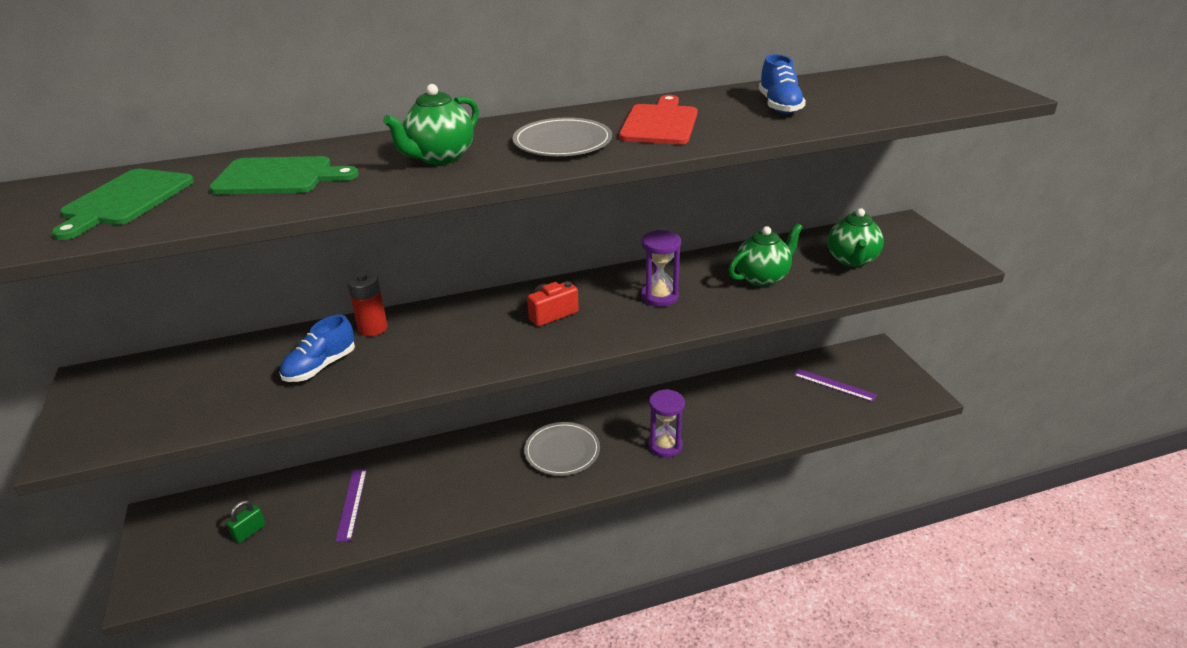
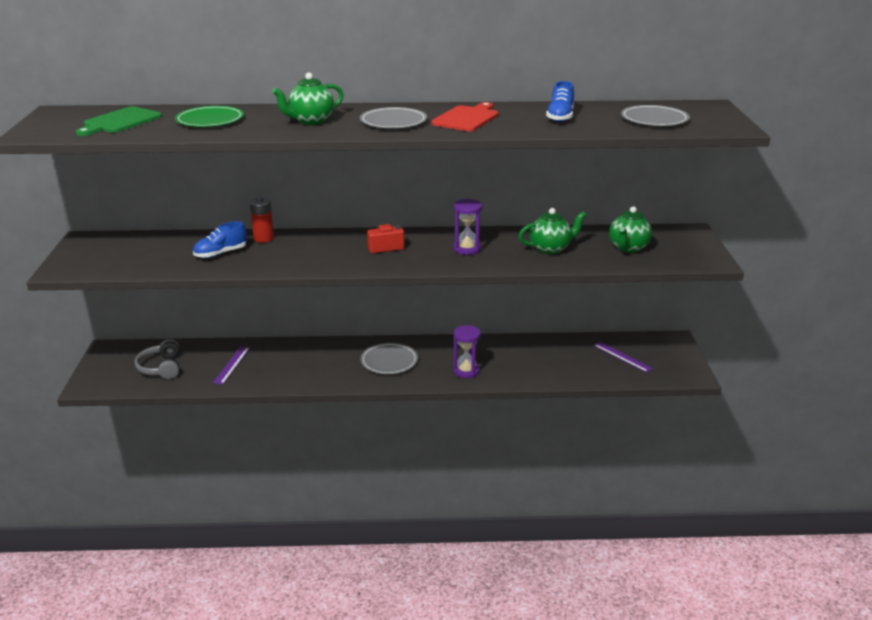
camera: 15 degrees right, 5 degrees down
(249, 532) = (161, 368): green padlock -> grey headphones
(278, 177) = (210, 120): green cutting board -> green plate
(896, 94) = (654, 119): none -> grey plate

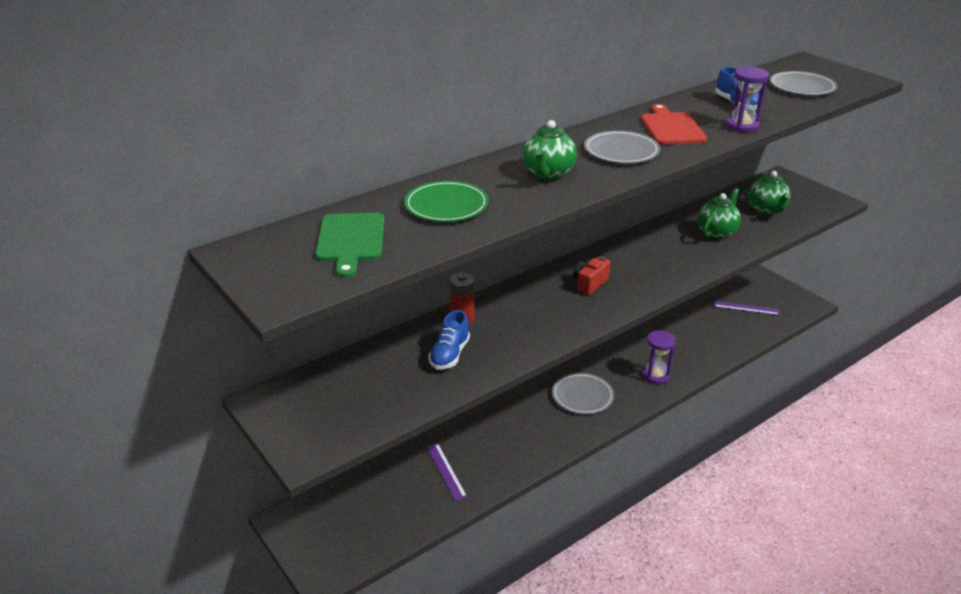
camera: 35 degrees left, 5 degrees up
(161, 368) = (377, 511): grey headphones -> none
(467, 249) = (657, 258): purple hourglass -> purple hourglass (742, 126)

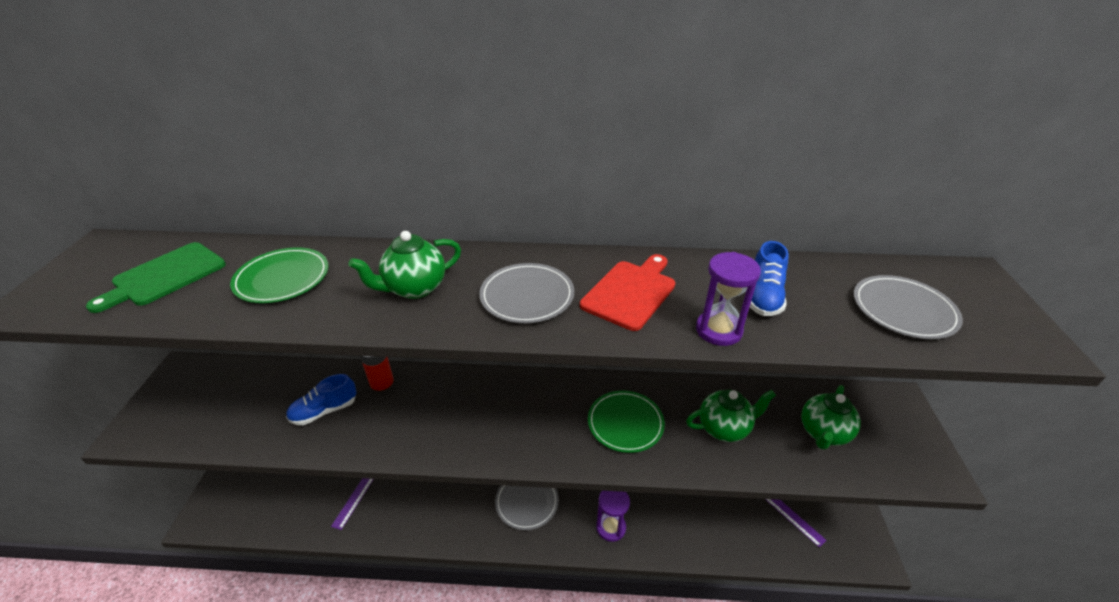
camera: 40 degrees right, 5 degrees up
(589, 284) = (520, 411): red camera -> none
(661, 257) = (625, 423): none -> green plate

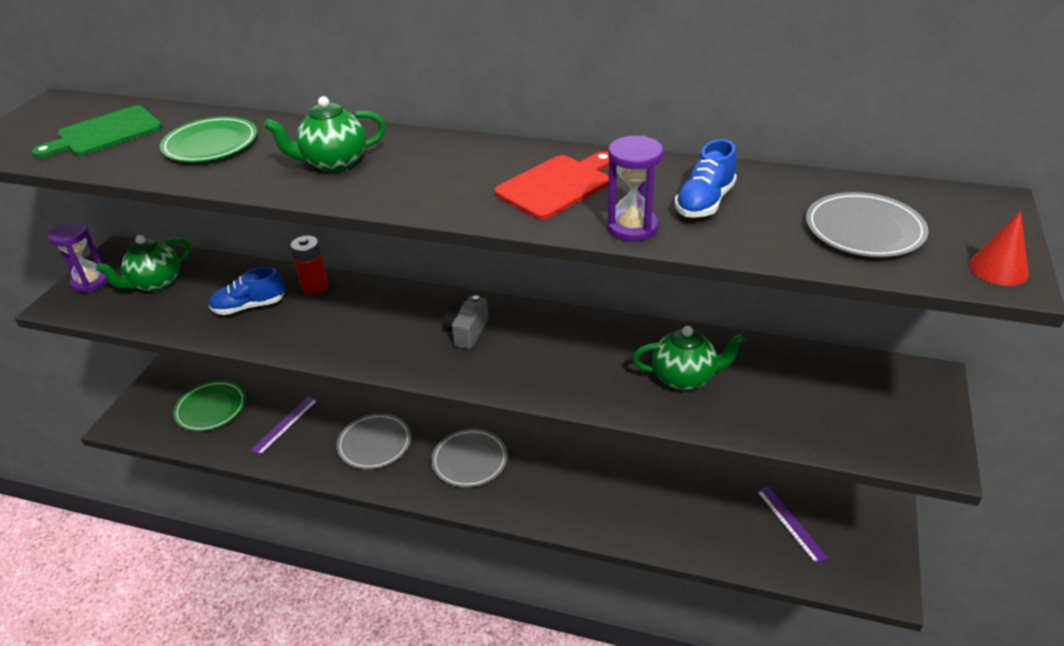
camera: 15 degrees right, 0 degrees up
(527, 296) = (444, 179): grey plate -> grey plate (374, 443)
(531, 410) = (467, 332): none -> grey camera
(611, 527) = (560, 501): purple hourglass -> purple hourglass (90, 282)
(625, 423) = (569, 358): green plate -> green plate (211, 408)
(823, 433) = (806, 399): green teapot -> green teapot (155, 283)
(1027, 337) = (998, 269): none -> red cone

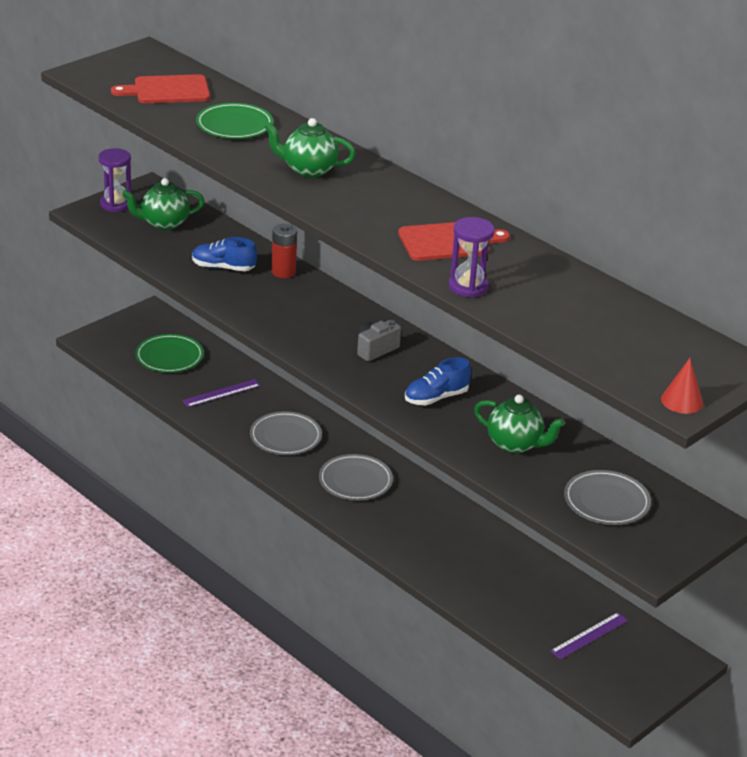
camera: 25 degrees right, 5 degrees down
(105, 133) = (167, 90): green cutting board -> red cutting board
(705, 202) = (538, 290): blue shoe -> blue shoe (436, 398)
(790, 523) = (589, 636): purple ruler -> purple ruler turned 45 degrees clockwise
(864, 229) = (626, 347): grey plate -> grey plate (606, 501)

